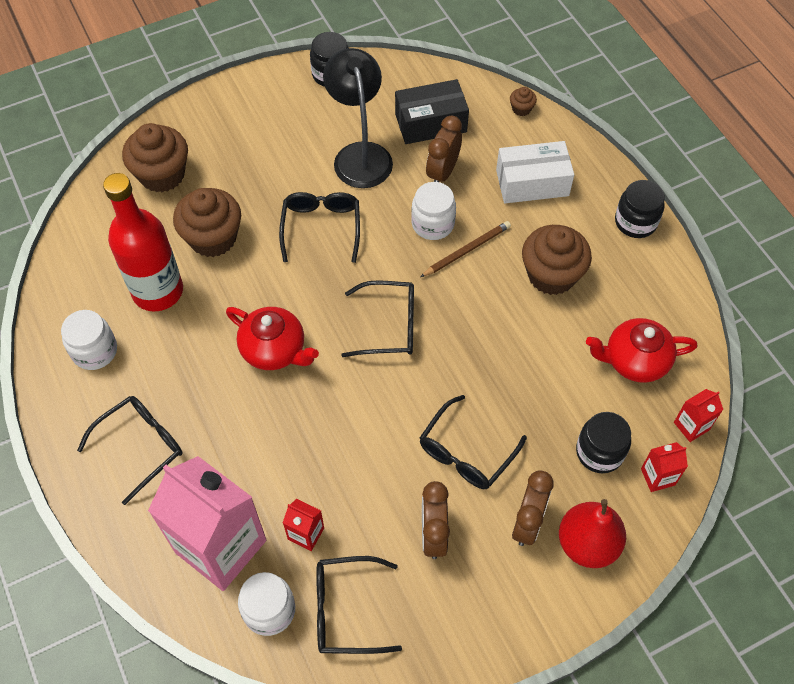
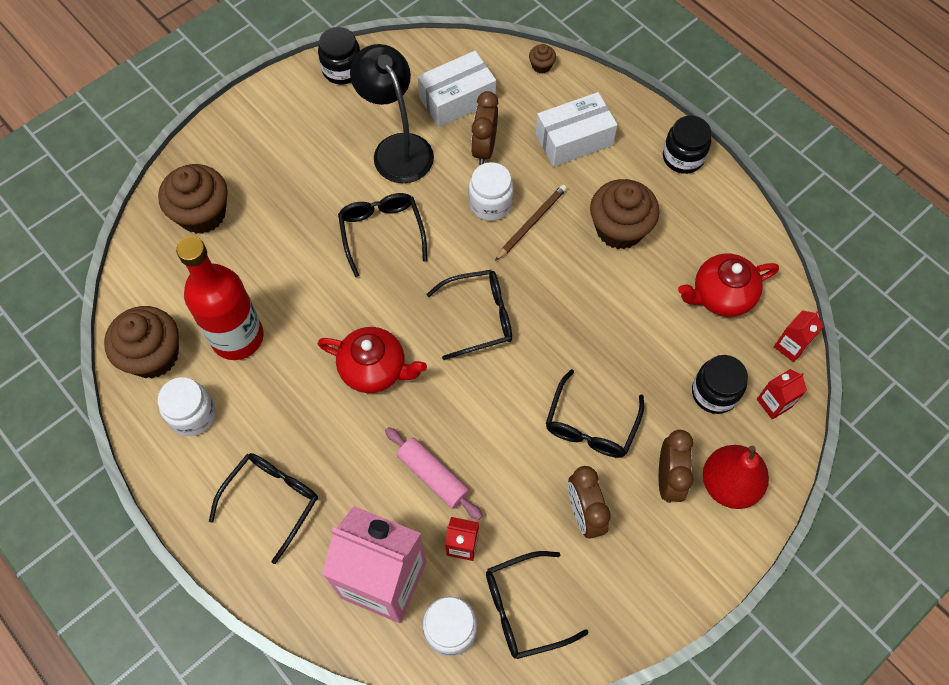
camera: 15 degrees left, 5 degrees up
(213, 238) = (276, 268): brown cupcake -> brown cupcake (153, 355)
(298, 462) = (433, 476): none -> pink rolling pin
(430, 123) = (457, 99): black box -> white box

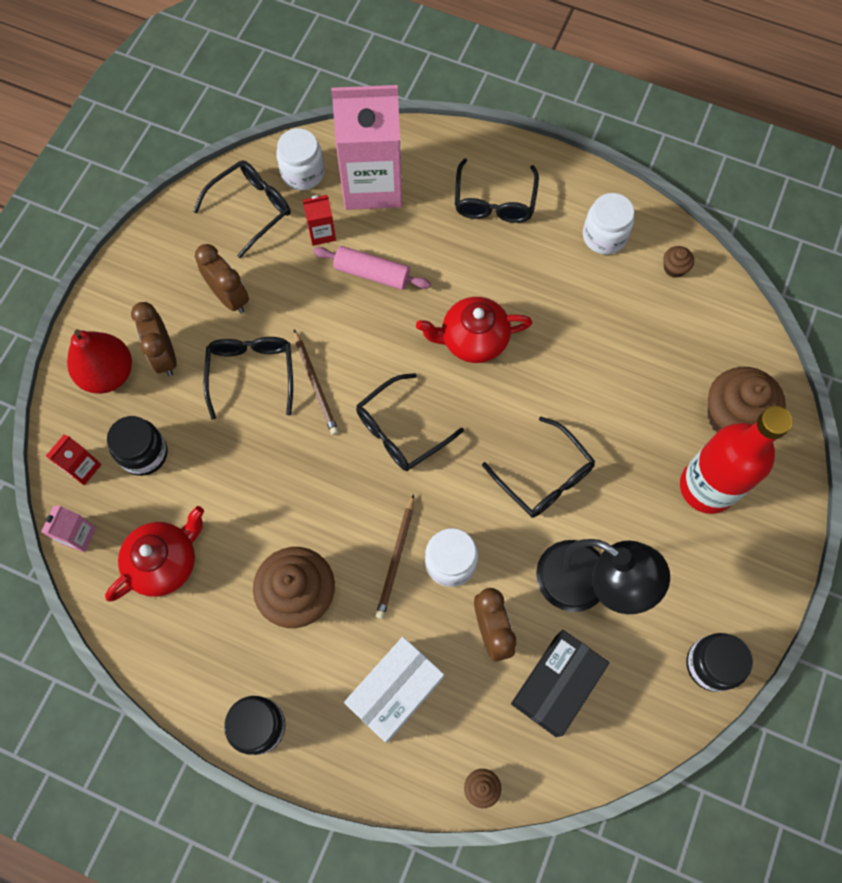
camera: 155 degrees right, 5 degrees up
(153, 355) = (674, 268): brown cupcake -> brown cupcake, size x0.44
(237, 337) = (613, 315): red bottle -> red bottle (707, 487)
(457, 99) = (556, 685): white box -> black box
(535, 389) = (316, 384): none -> brown pencil
(790, 346) = (78, 535): red carton -> pink carton

